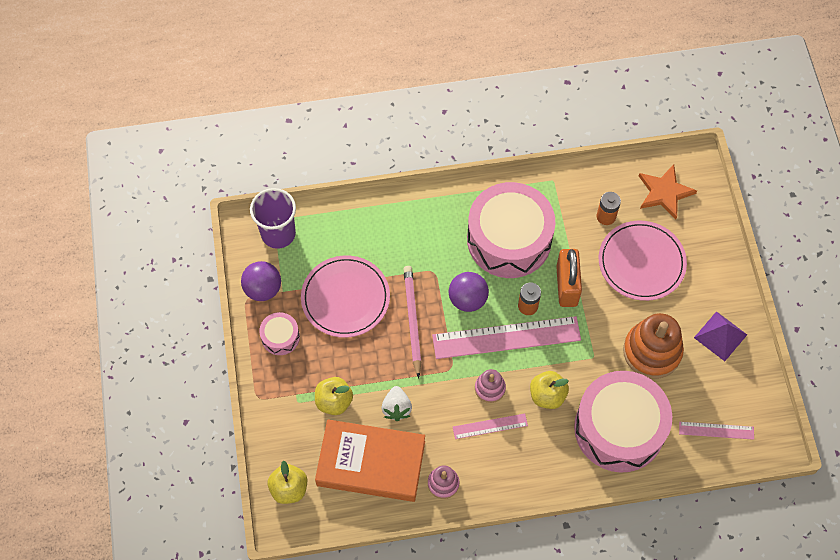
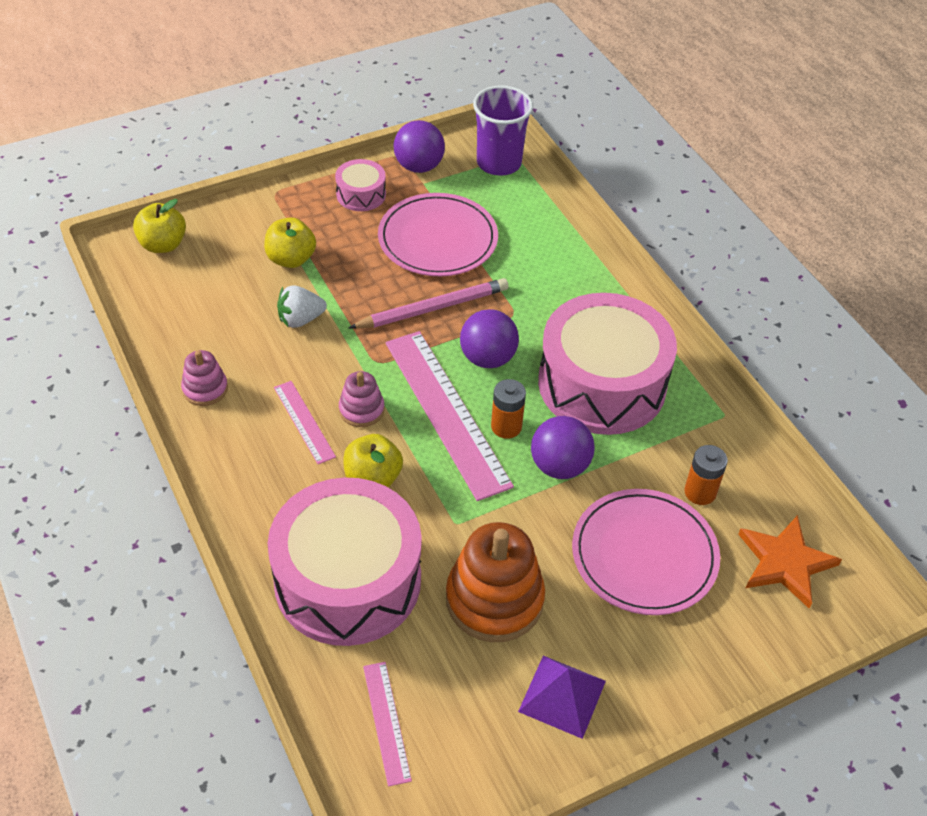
camera: 70 degrees right, 15 degrees down
(371, 463) = (215, 311): orange book -> none
(566, 286) = (559, 466): orange padlock -> purple ball

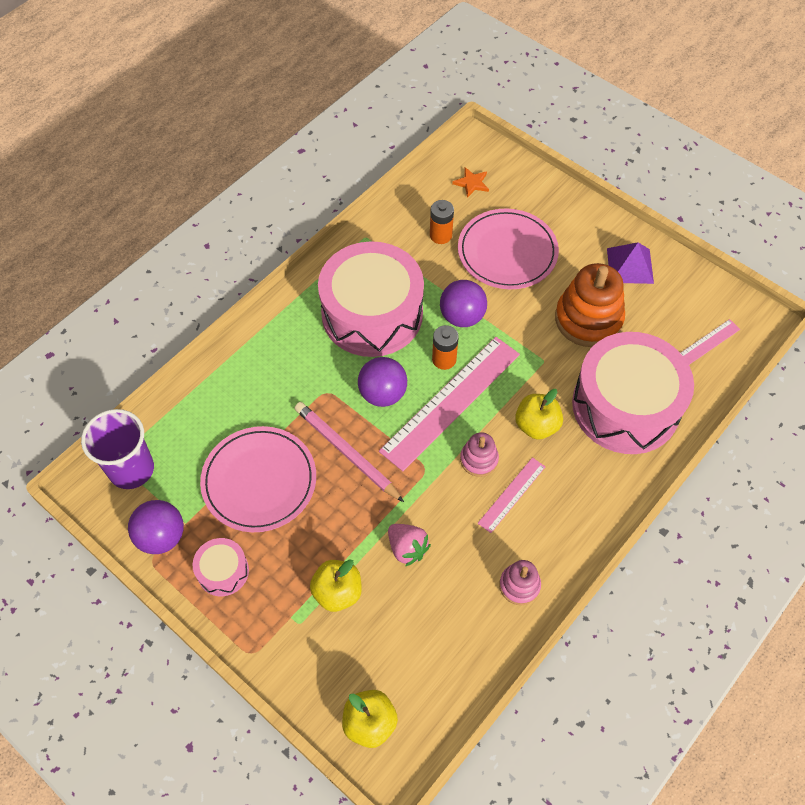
camera: 110 degrees left, 10 degrees up
(300, 319) = (407, 548): white strawberry -> pink strawberry
(785, 563) = (471, 183): orange star -> orange star, size x0.56

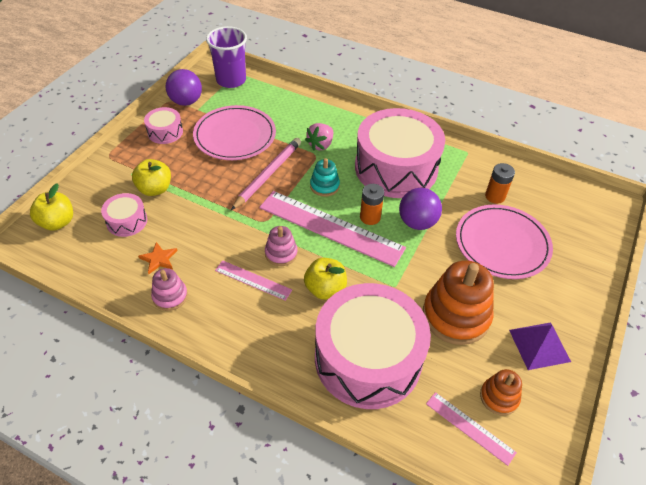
camera: 75 degrees right, 10 degrees down
(383, 394) = (324, 186): purple ball -> turquoise stacking toy
(388, 631) = (127, 221): none -> pink drum
(407, 548) = (194, 221): pink strawberry -> pink strawberry (320, 145)
(471, 183) = (564, 208): orange star -> orange star (159, 259)
(678, 314) = (499, 397): none -> orange stacking toy

